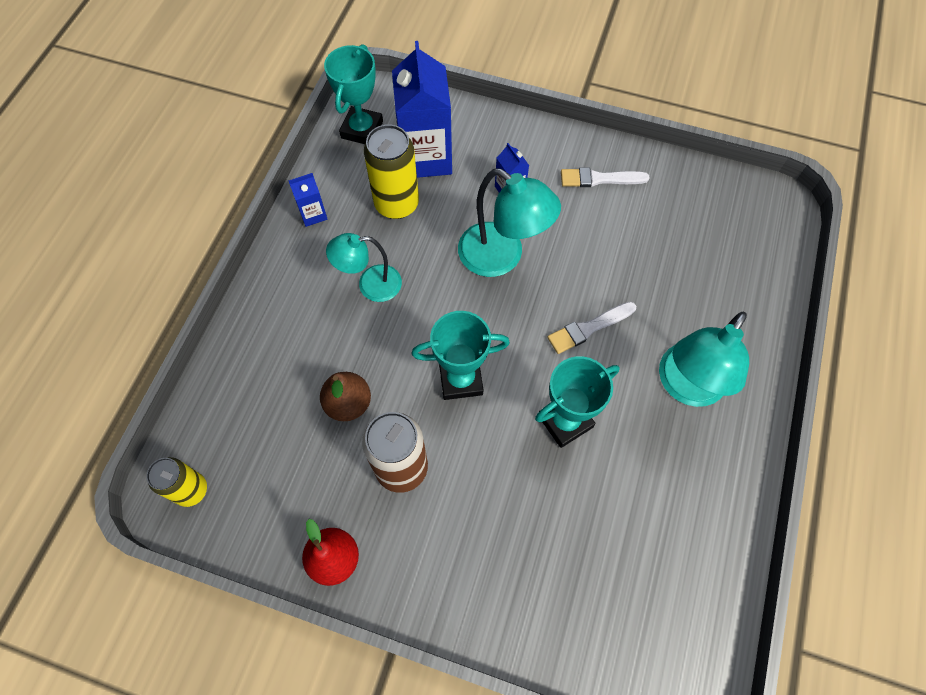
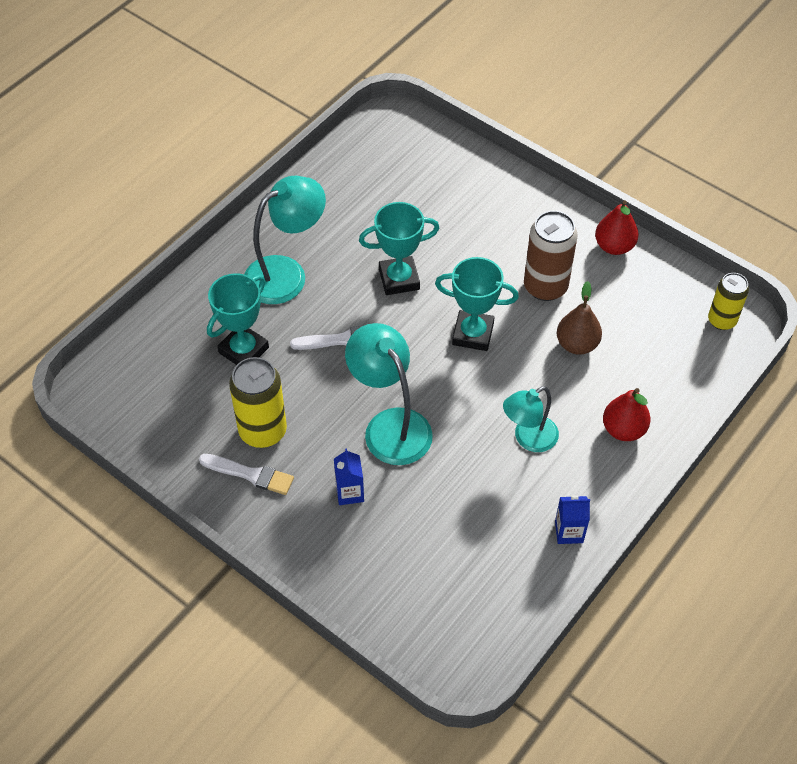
camera: 160 degrees left, 10 degrees down
(282, 322) = (623, 429): none -> red pear
(362, 130) = (486, 622): turquoise trophy -> turquoise trophy (243, 350)
(370, 285) = (528, 439): turquoise lamp -> turquoise lamp turned 135 degrees clockwise
(396, 204) = (475, 515): yellow can -> yellow can (263, 431)
(426, 157) = (424, 560): blue carton -> none

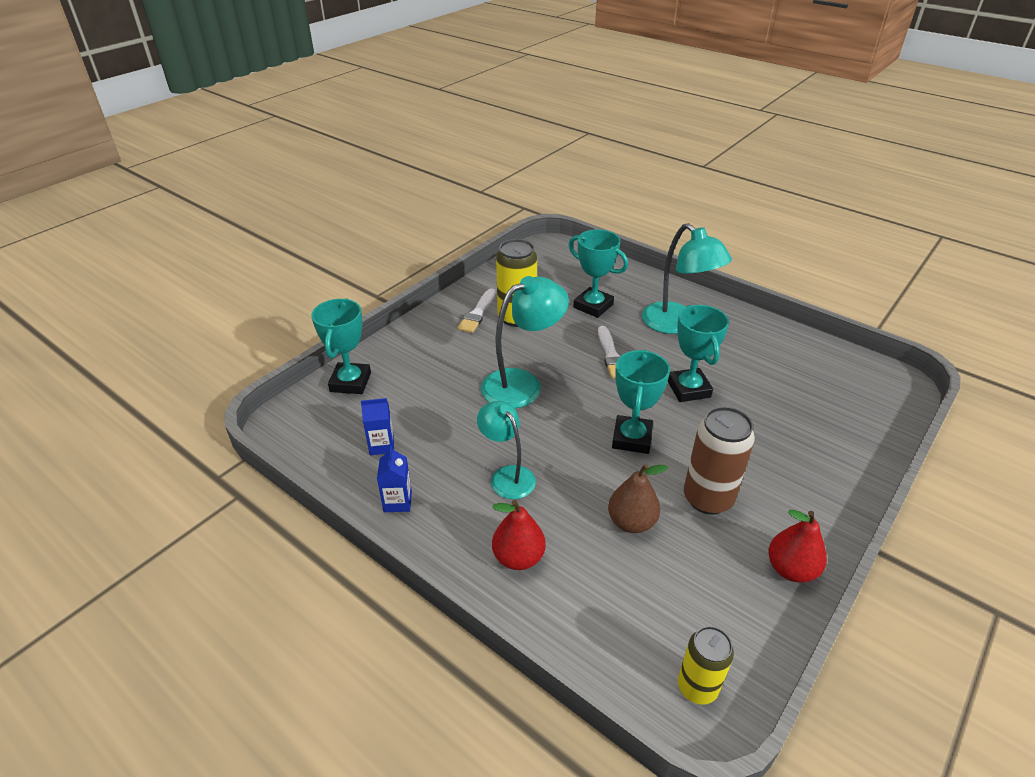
camera: 90 degrees right, 15 degrees down
(349, 492) = (457, 362): blue carton -> blue carton (381, 445)
(386, 605) = (350, 382): none -> turquoise trophy

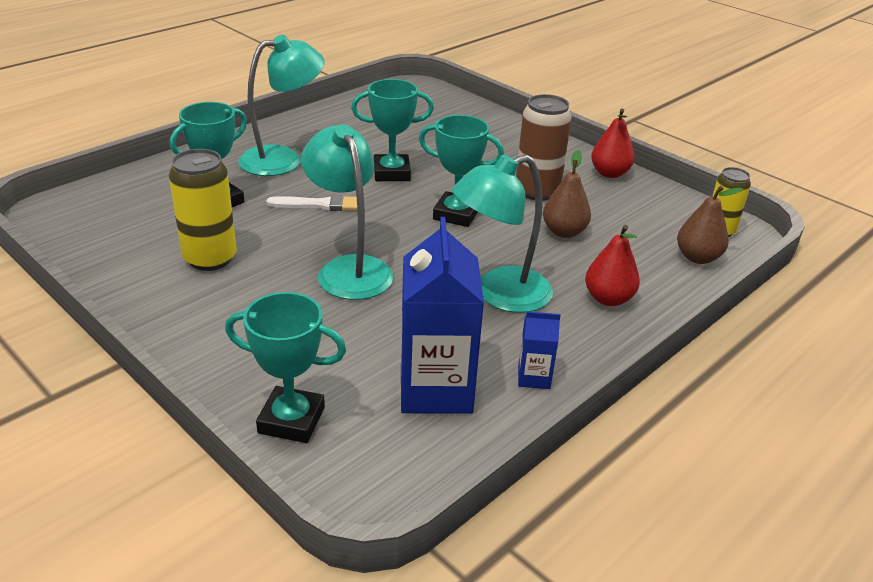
camera: 85 degrees left, 5 degrees down
(381, 445) = (435, 389): blue carton -> blue carton, size x2.16
(477, 313) = (180, 289): white brush -> none
(507, 476) = (499, 295): turquoise lamp -> turquoise lamp, size x1.54
(622, 651) = (697, 257): none -> brown pear

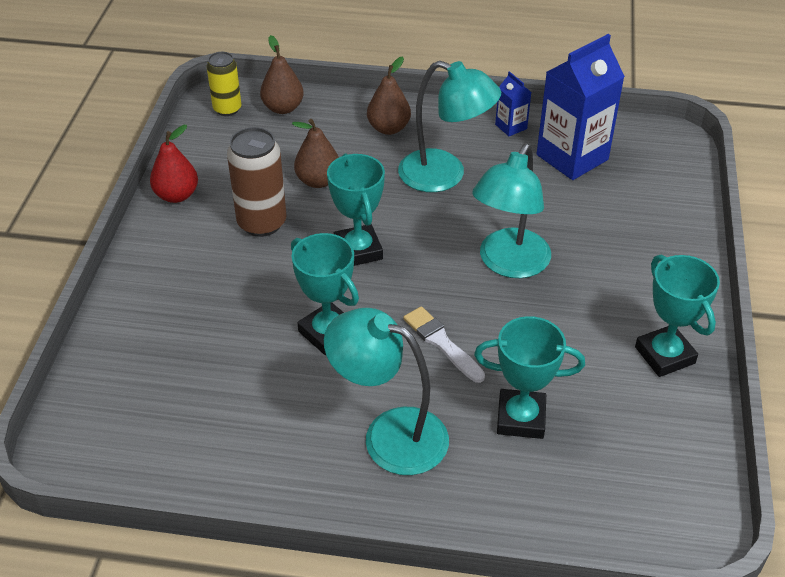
camera: 125 degrees left, 10 degrees up
(210, 258) = (598, 351): yellow can -> none
(291, 420) = (672, 196): turquoise trophy -> turquoise trophy (664, 355)
(608, 299) = (388, 128): red pear -> brown pear

